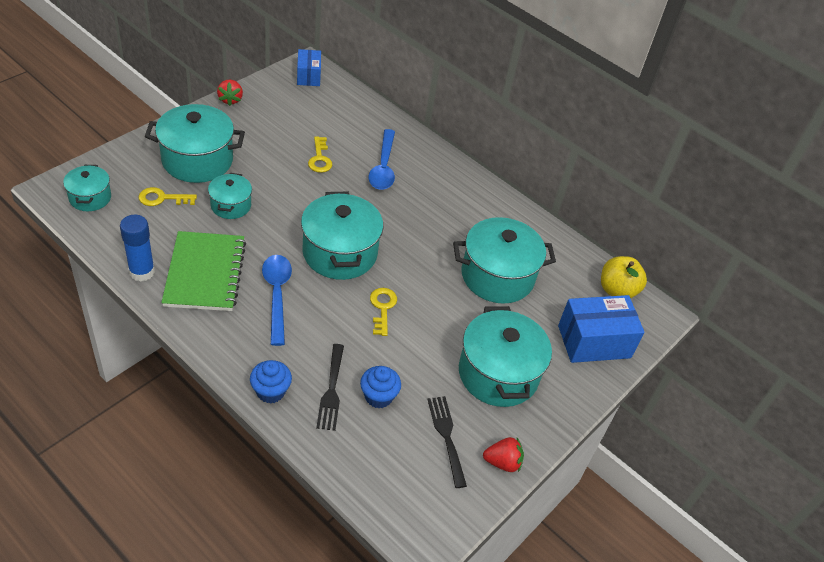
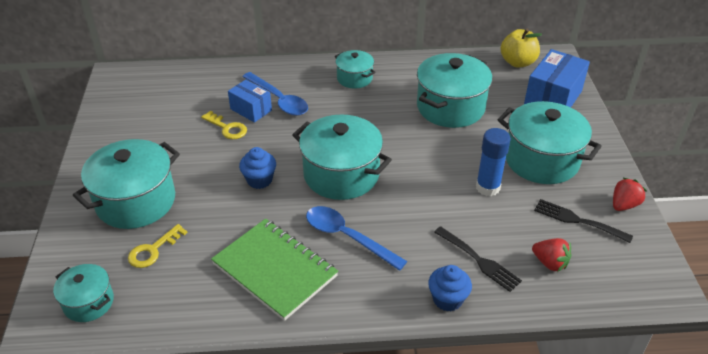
camera: 40 degrees left, 5 degrees down
(142, 272) = (226, 314): blue glue stick -> blue glue stick (487, 187)
(230, 100) = (91, 141): red strawberry -> red strawberry (550, 263)
(231, 205) = (215, 210): turquoise pot -> turquoise pot (354, 78)
(308, 76) = (127, 82): blue box -> blue box (251, 110)
(378, 396) = (509, 236): blue cupcake -> blue cupcake (259, 180)
(382, 308) = (422, 183): yellow key -> none

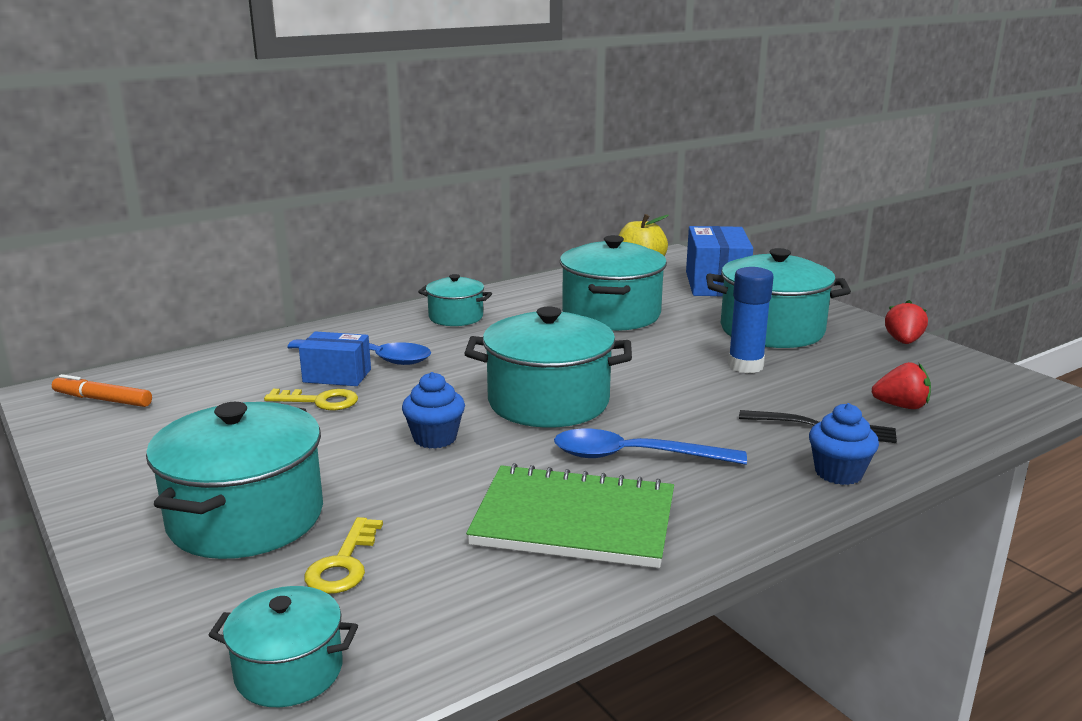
camera: 30 degrees left, 20 degrees down
(132, 89) = (103, 400): none -> orange marker
(577, 220) = (877, 365): black fork -> none

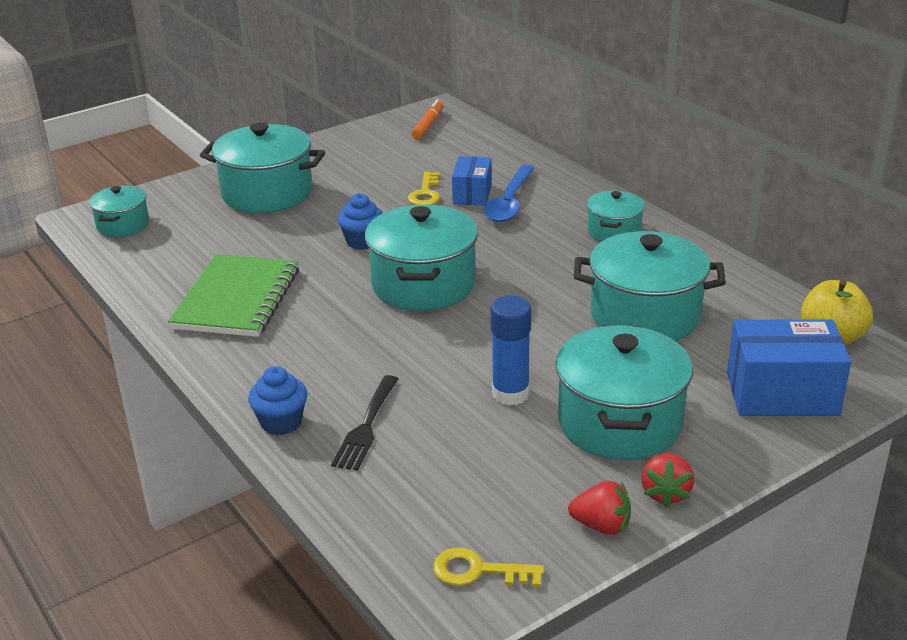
camera: 90 degrees right, 10 degrees up
(343, 564) = (210, 227): yellow key -> yellow key (478, 571)
(634, 456) = (324, 324): blue spoon -> none
(901, 406) = (412, 485): red strawberry -> red strawberry (665, 493)

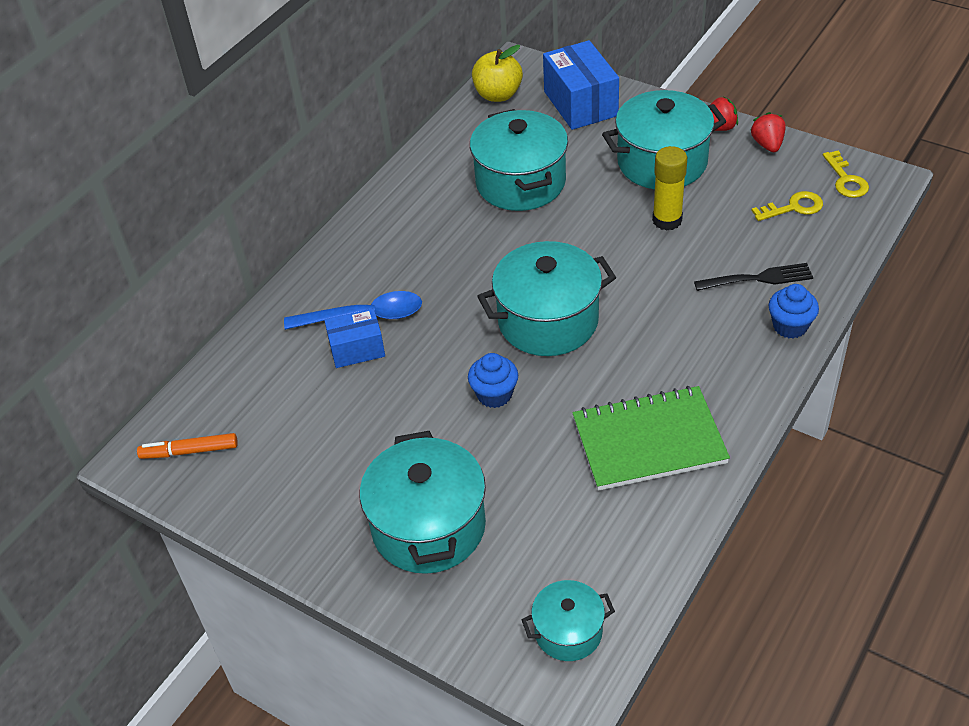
camera: 110 degrees left, 15 degrees up
(425, 193) = (371, 386): yellow key -> yellow key (793, 207)
(510, 394) = (667, 220): blue glue stick -> yellow glue stick
(614, 231) = (391, 232): turquoise pot -> none

